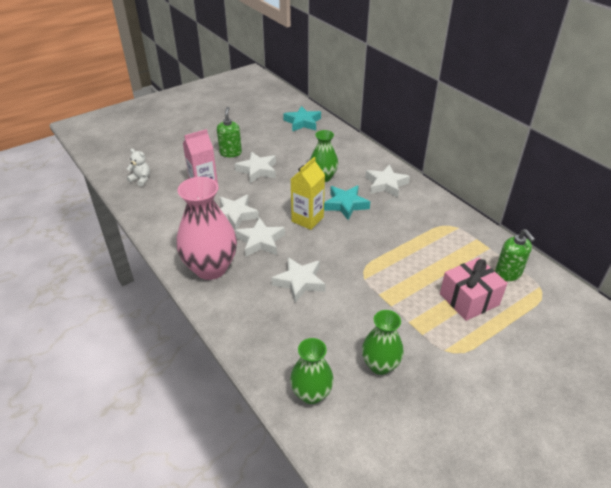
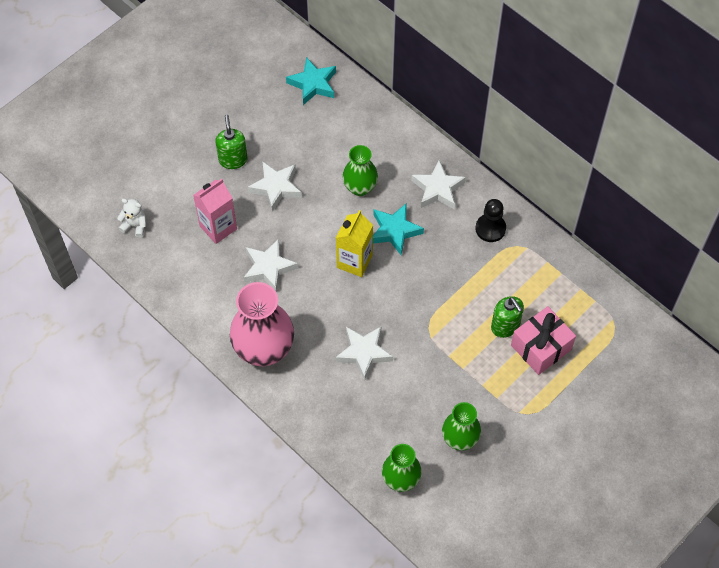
camera: 10 degrees left, 20 degrees up
(260, 241) = (308, 303): white star -> none
(427, 212) = (490, 228): none -> black pawn
(508, 273) = (580, 307): green soap dispenser -> green soap dispenser (505, 326)

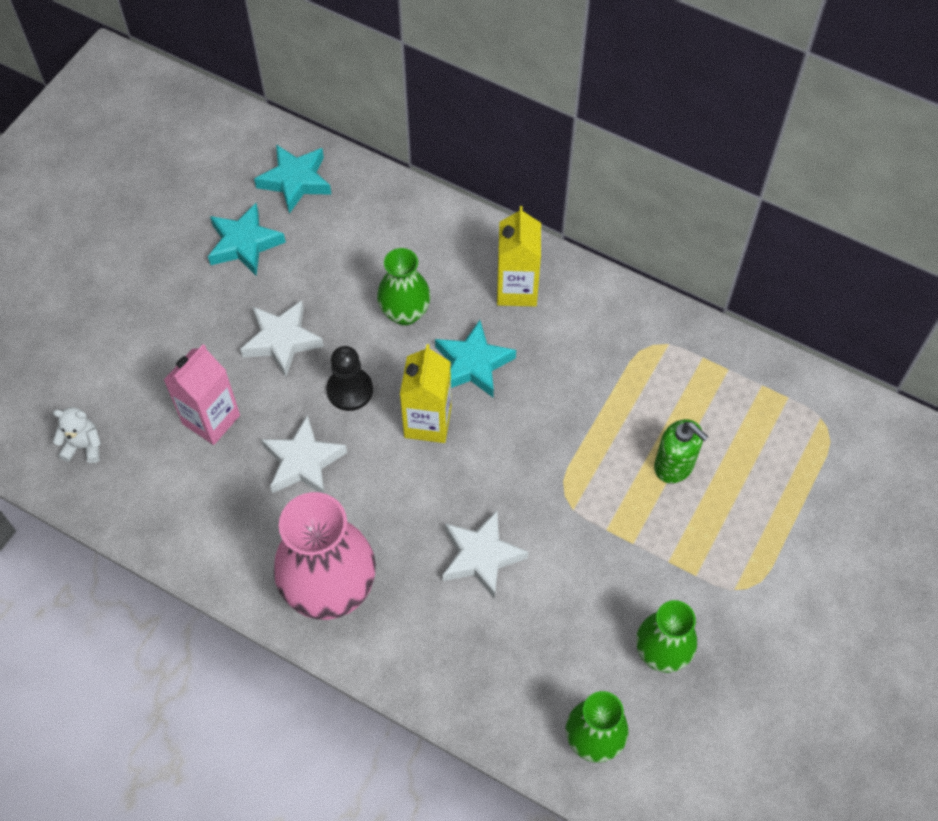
camera: 15 degrees left, 0 degrees up
(233, 160) = (207, 314): green soap dispenser -> none
(269, 118) = (244, 243): none -> turquoise star
(438, 189) = (517, 289): white star -> yellow carton
(490, 228) = (608, 329): black pawn -> black pawn (350, 390)
(541, 347) = (734, 484): pink gift -> none

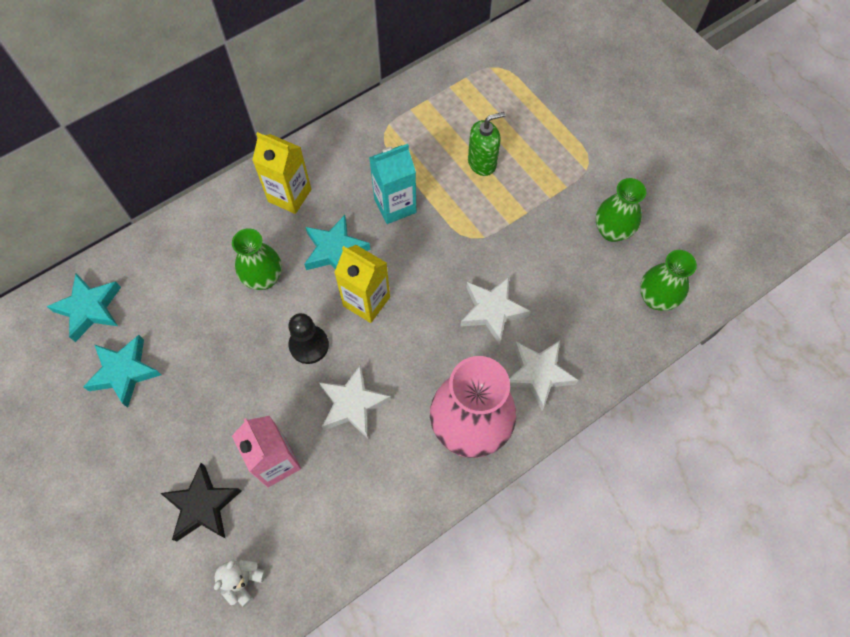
camera: 65 degrees left, 5 degrees up
(141, 377) = (203, 505): none -> black star
(282, 341) = (235, 378): white star -> white star (538, 374)
(562, 398) = (395, 206): none -> turquoise carton

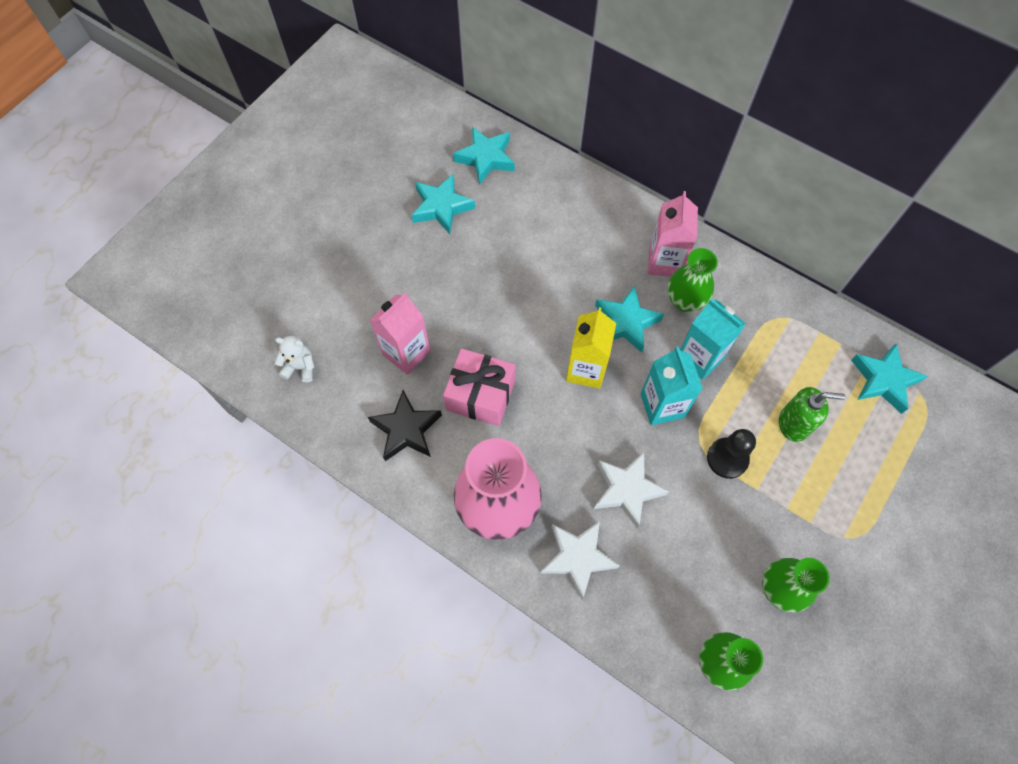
camera: 70 degrees right, 0 degrees up
(203, 505) = (351, 312): black star -> black star (406, 429)
(264, 278) = (570, 275): green vase -> green vase (685, 301)
(289, 195) = (664, 262): yellow carton -> pink carton
(309, 345) = (522, 337): black pawn -> black pawn (727, 458)
(352, 404) = (480, 395): white star -> pink gift
(426, 253) = (662, 405): none -> turquoise carton
(470, 85) = (883, 380): none -> turquoise star
(482, 162) = (793, 424): green soap dispenser -> green soap dispenser turned 45 degrees counterclockwise

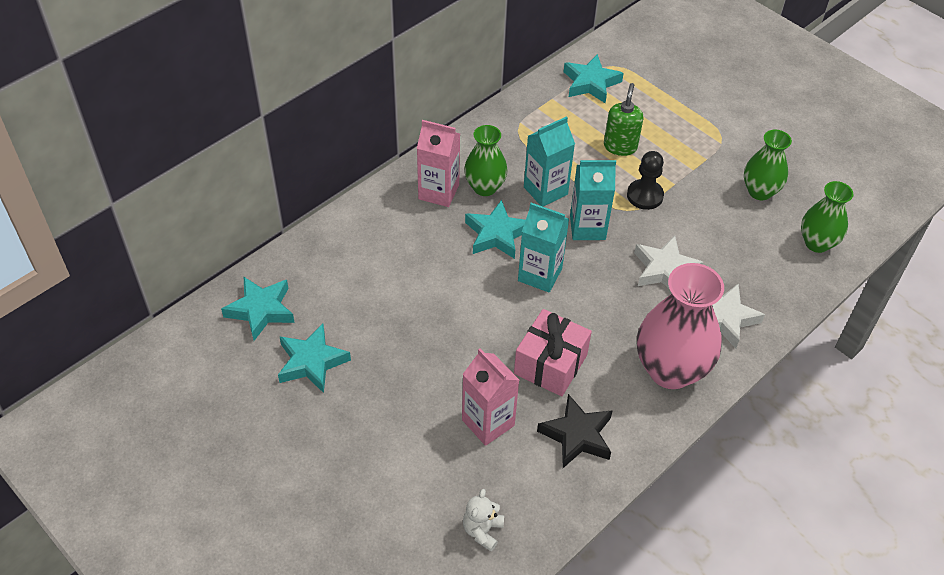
camera: 80 degrees left, 15 degrees down
(586, 369) = (540, 274): yellow carton -> turquoise carton

